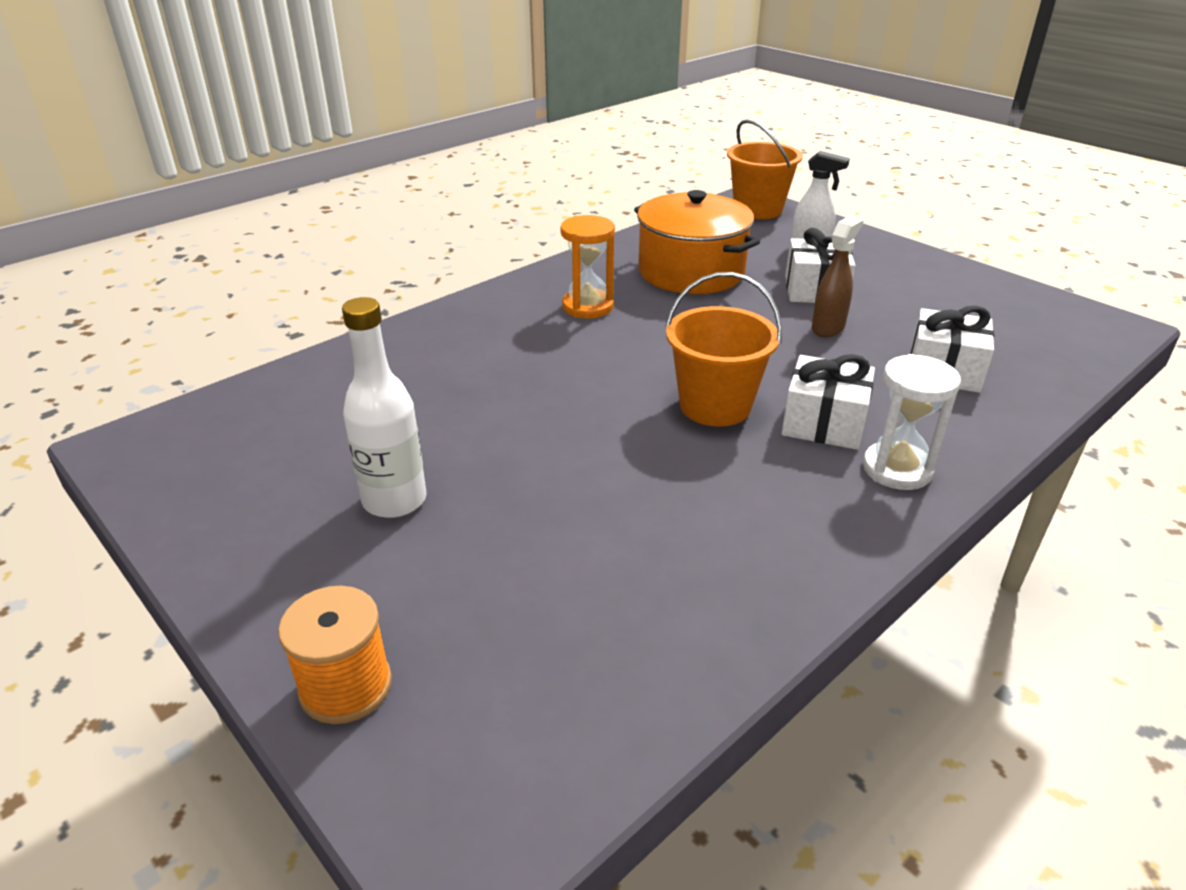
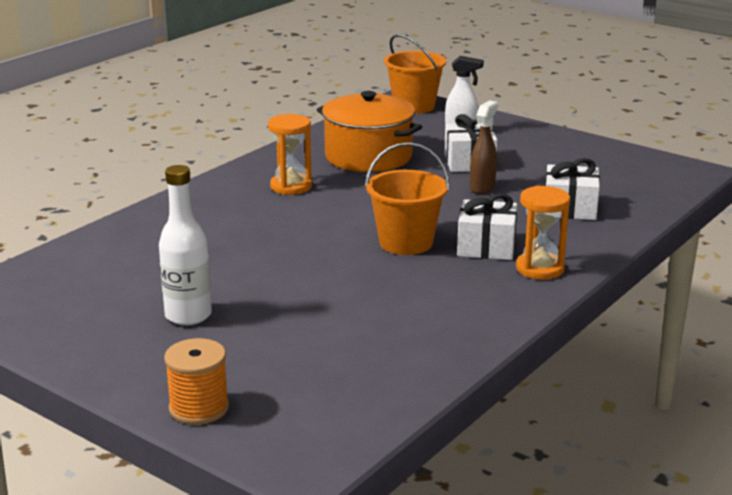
camera: 10 degrees left, 10 degrees down
(897, 469) = (540, 268): white hourglass -> orange hourglass

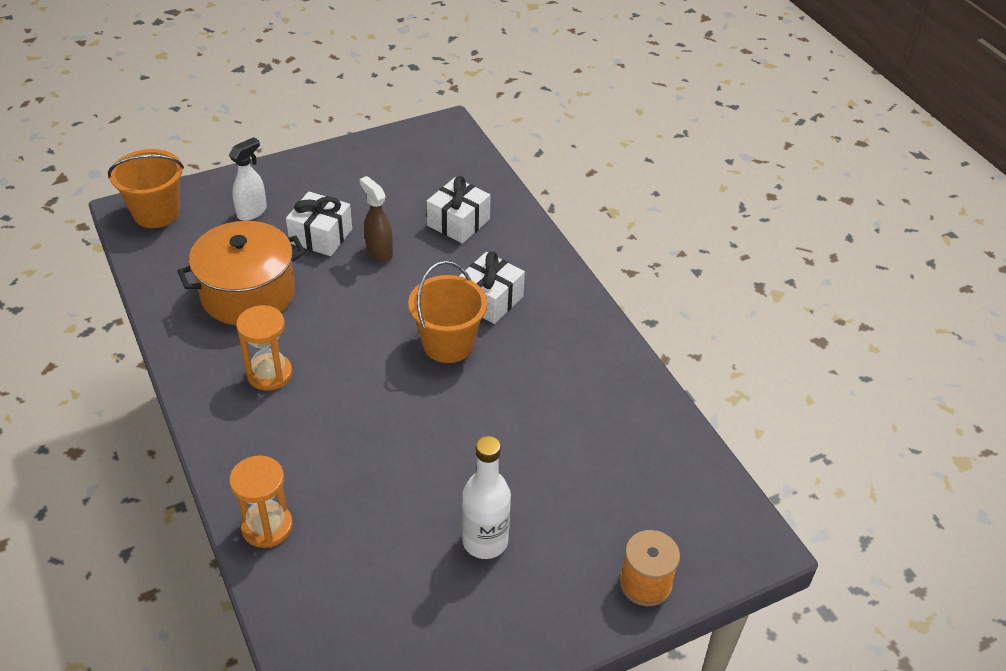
camera: 65 degrees left, 20 degrees up
(540, 268) = (547, 288): orange hourglass -> orange hourglass (267, 526)

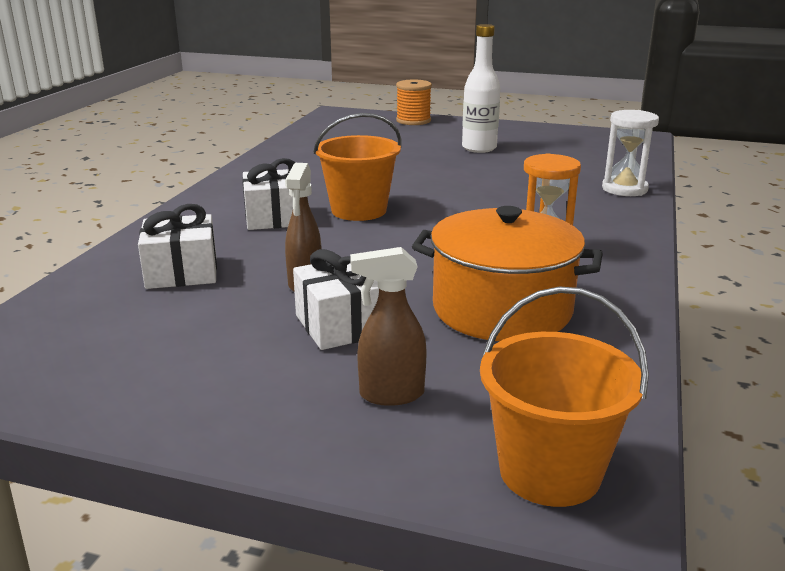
camera: 135 degrees left, 20 degrees down
(252, 212) = (390, 395): white spray bottle -> brown spray bottle
(267, 526) = (624, 189): orange hourglass -> white hourglass

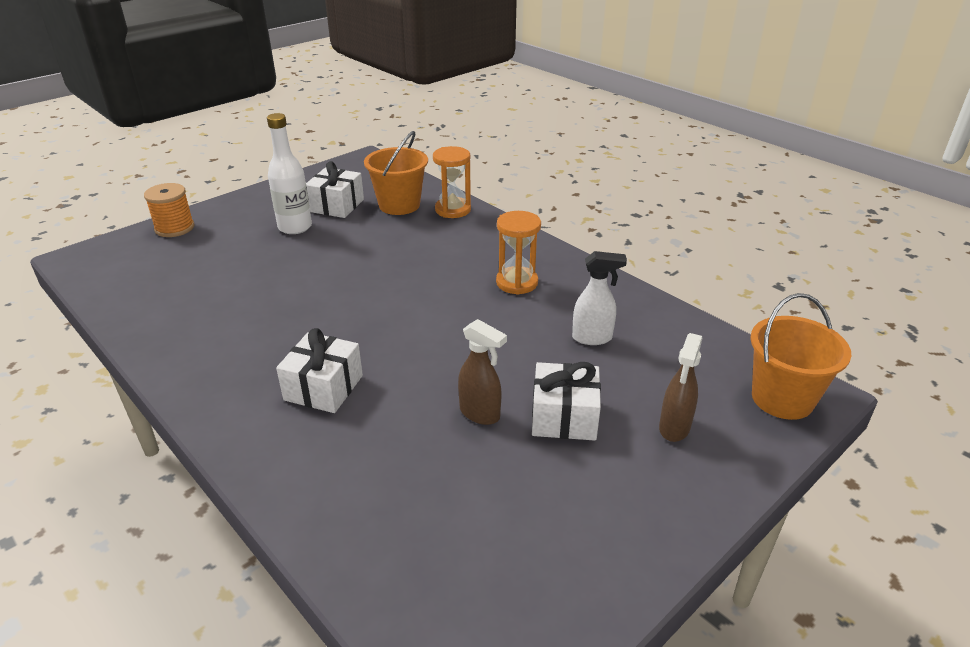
camera: 60 degrees left, 10 degrees up
(182, 272) = (391, 482): white gift -> white gift (336, 205)
(359, 210) = (359, 336): orange bucket -> orange bucket (399, 205)
(502, 309) = (592, 338): orange pot -> white spray bottle
(624, 189) = (453, 210): white hourglass -> orange hourglass

